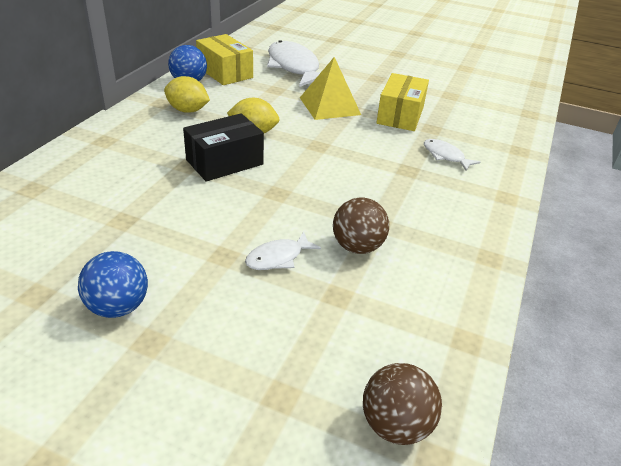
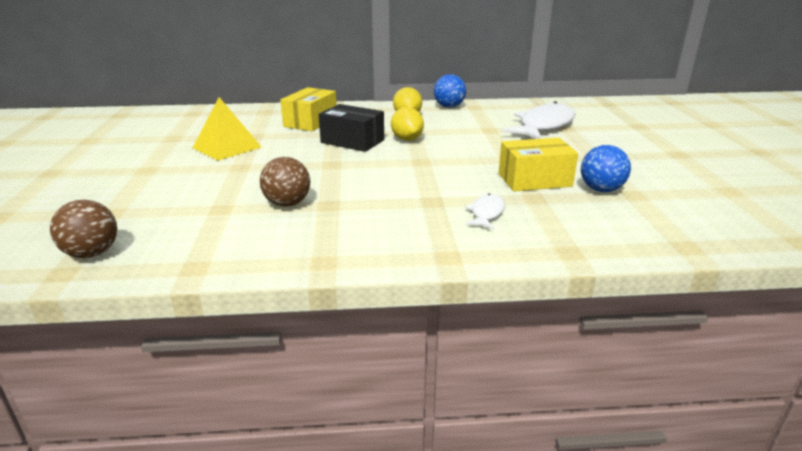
camera: 65 degrees right, 10 degrees down
(118, 307) = (172, 156): blue ball -> blue ball (601, 190)
(225, 72) = (485, 111): yellow box -> yellow box (310, 122)
(278, 258) = (250, 182): white fish -> none
(329, 106) = (498, 151): yellow pyramid -> yellow pyramid (227, 147)

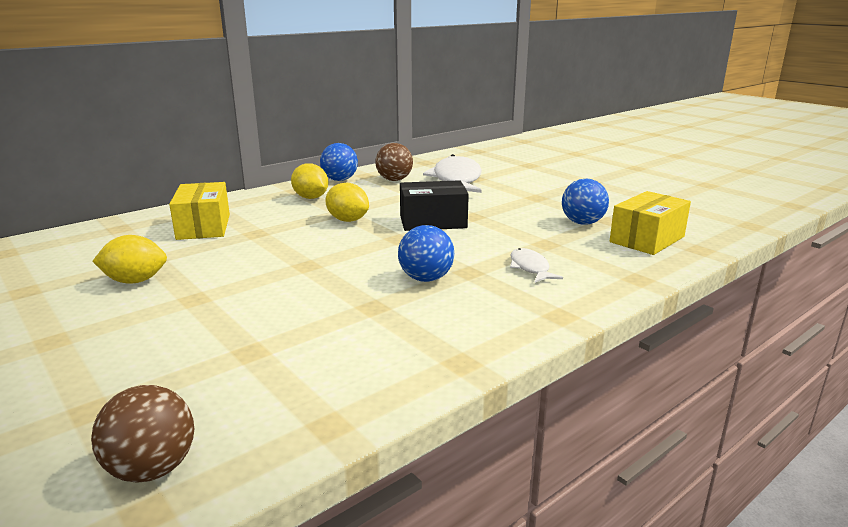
camera: 35 degrees left, 5 degrees down
(227, 147) = (135, 281): yellow pyramid -> yellow lemon
(287, 204) = (325, 320): brown ball -> brown ball (394, 180)
(352, 141) = (291, 236): black box -> black box (433, 222)
(393, 197) = (426, 279): none -> blue ball
(534, 180) = (522, 228): yellow box -> yellow box (647, 239)

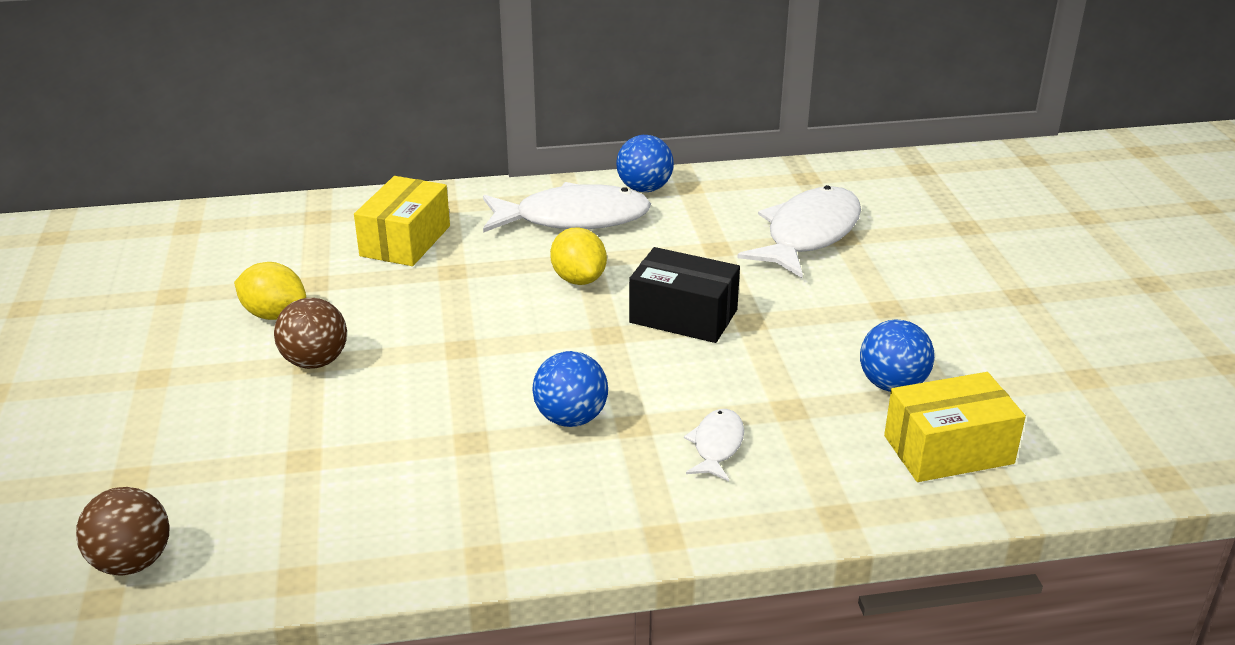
camera: 30 degrees right, 10 degrees up
(311, 198) = (573, 218): yellow lemon -> white fish
(394, 180) = (719, 209): brown ball -> brown ball (315, 362)

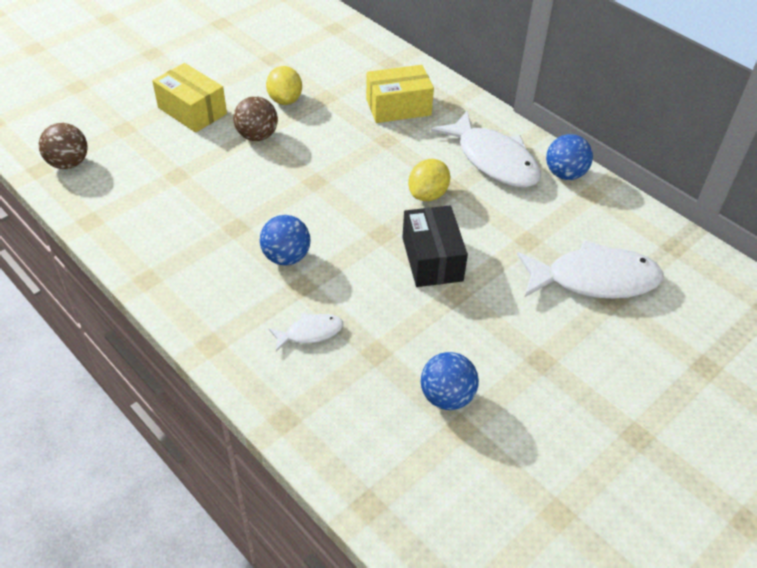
camera: 55 degrees right, 15 degrees up
(948, 449) = (397, 454): yellow box -> yellow box (192, 111)

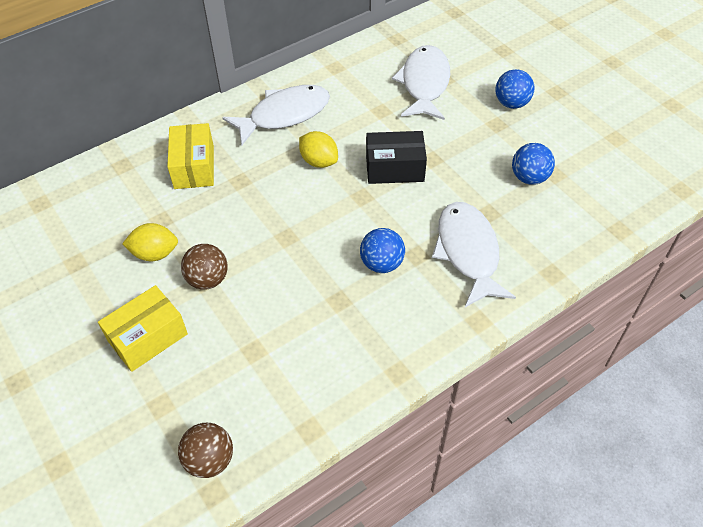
camera: 80 degrees left, 5 degrees up
(310, 333) = (468, 252): white fish -> white fish, size x2.07
(565, 174) = (310, 77): blue ball -> blue ball (511, 103)

